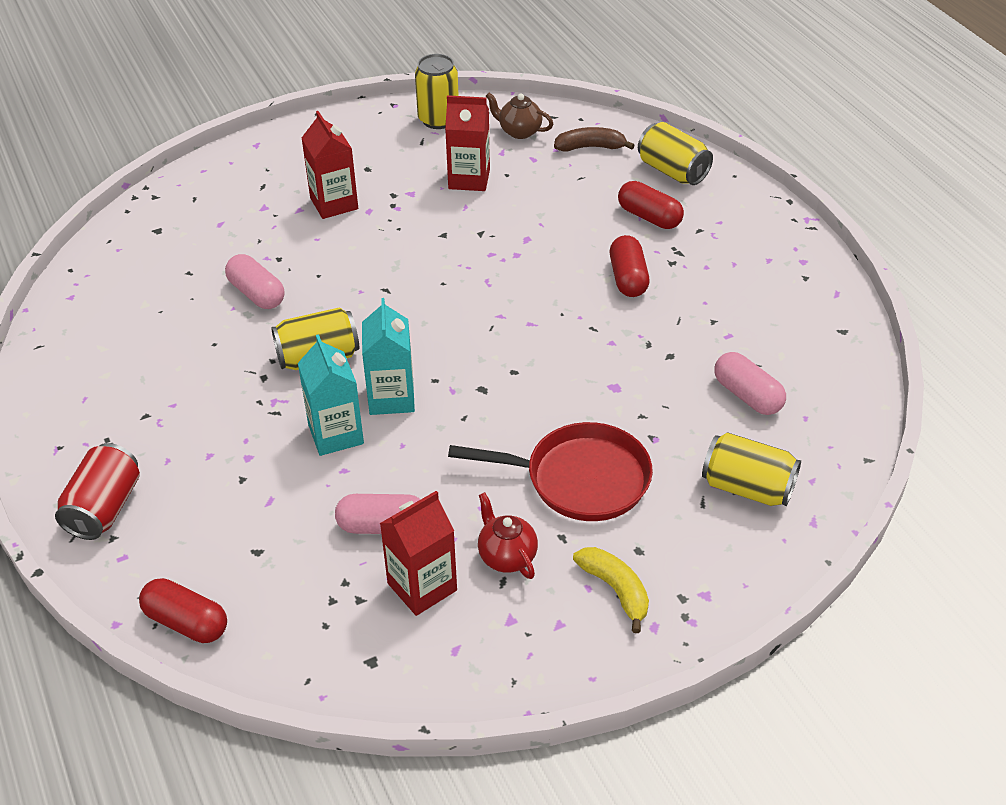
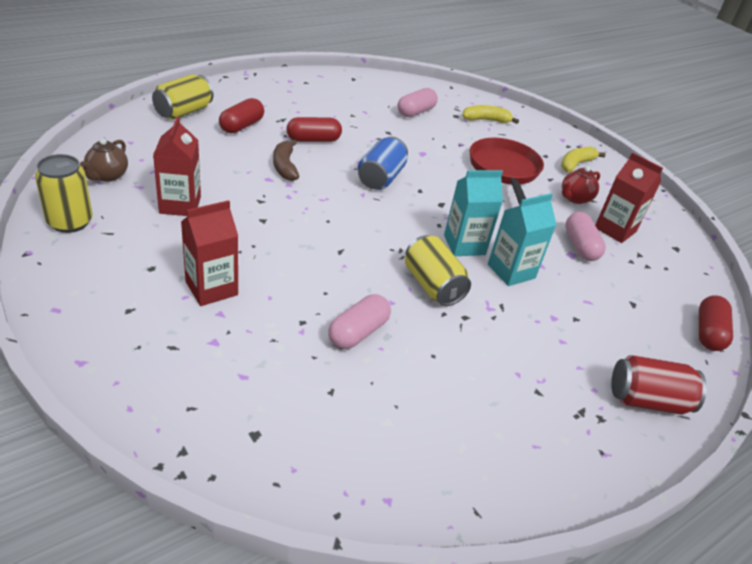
camera: 105 degrees left, 5 degrees down
(539, 335) = (380, 178): none -> blue can
(590, 147) = (142, 143): brown banana -> brown banana (284, 166)
(747, 487) = (486, 120): yellow can -> yellow banana

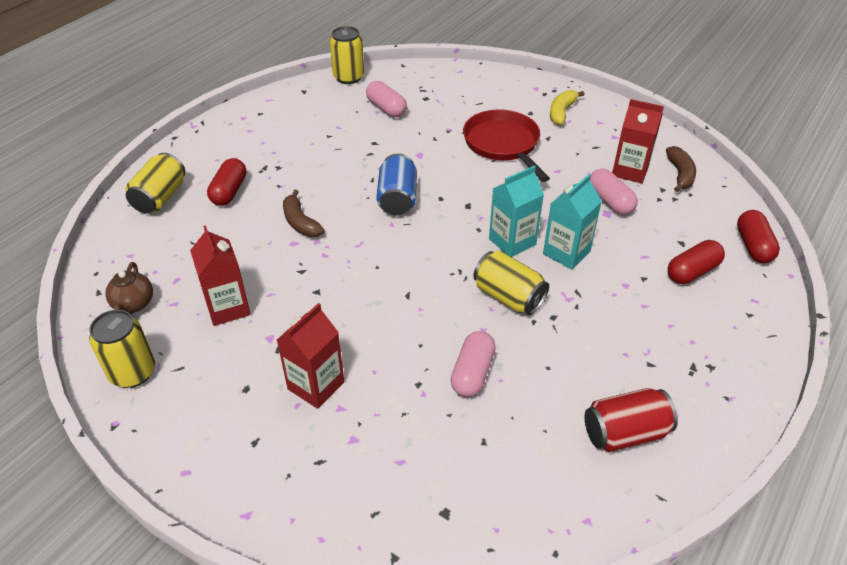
camera: 15 degrees left, 5 degrees up
(313, 140) = (309, 180): red capsule -> red capsule (692, 272)
(398, 81) = (348, 77): none -> yellow can
(415, 112) = (386, 108): pink capsule -> pink capsule turned 60 degrees counterclockwise
(486, 120) = (456, 93): yellow banana -> none
(575, 198) = (580, 151): red teapot -> none
(647, 400) = (737, 333): red can -> red can (625, 433)
(665, 249) = (680, 174): none -> brown banana

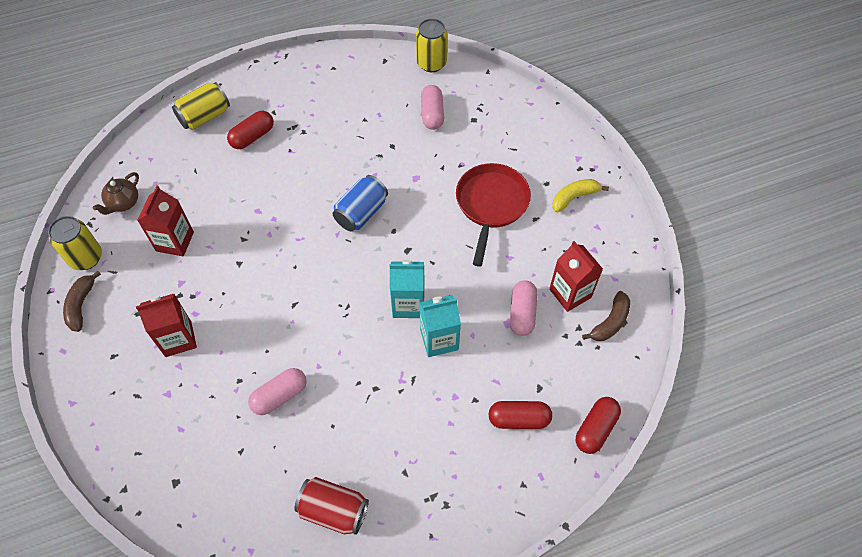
camera: 35 degrees right, 15 degrees up
(300, 222) = (276, 194): brown banana -> brown banana (81, 305)
(508, 297) = (360, 351): yellow can -> none

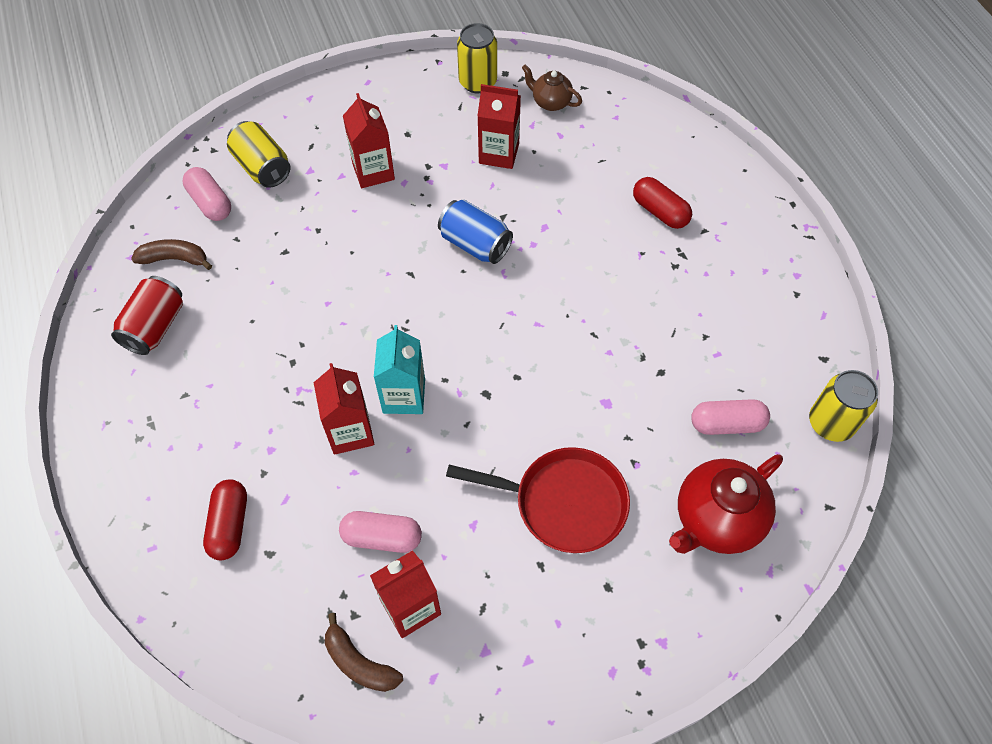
camera: 90 degrees right, 0 degrees up
(81, 305) = (419, 87): brown banana -> brown banana (174, 259)
(204, 116) = (687, 160): yellow can -> yellow can (262, 167)
(279, 396) = (294, 268): pink capsule -> pink capsule (210, 203)
(361, 213) = (544, 338): blue can -> blue can (475, 244)
(439, 339) = (350, 432): turquoise carton -> red carton
(499, 125) = (716, 520): none -> red teapot
(574, 197) = (582, 628): yellow banana -> none
(595, 429) = (201, 624): red capsule -> none

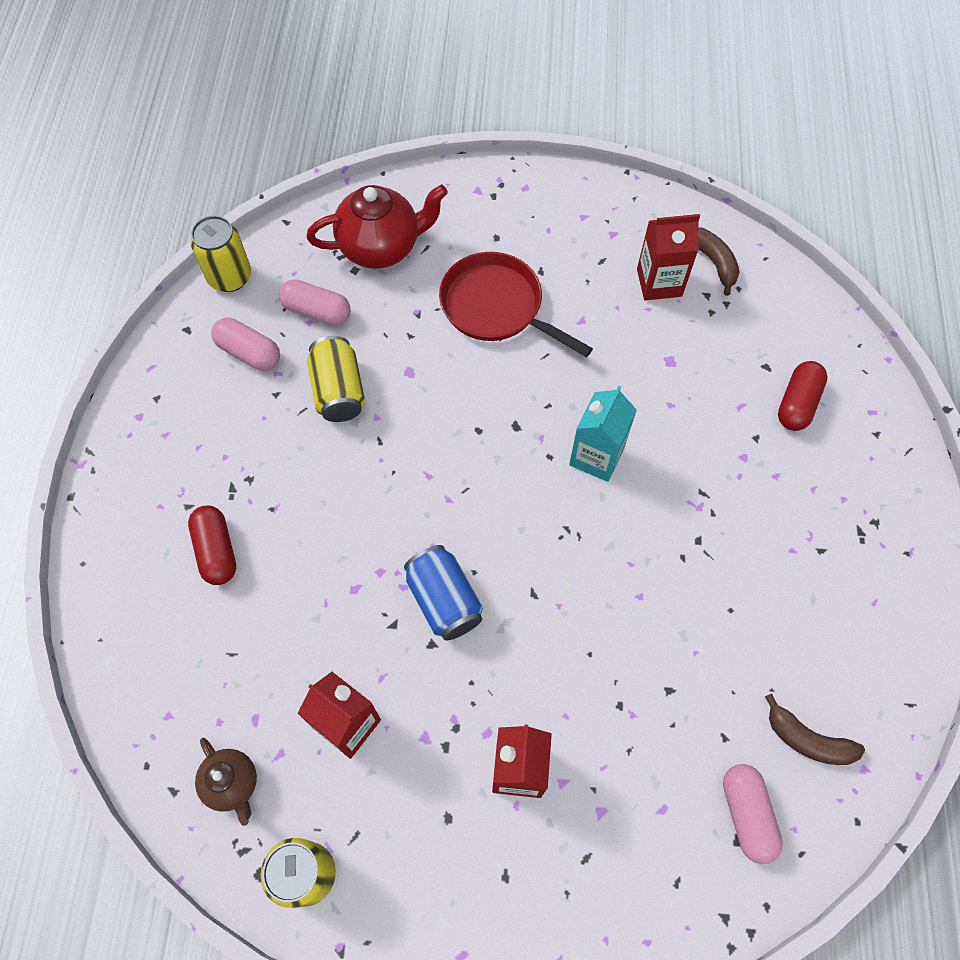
camera: 155 degrees left, 5 degrees up
(155, 326) = (843, 649): red can -> none
(262, 167) = (663, 848): yellow can -> yellow can (339, 391)
(350, 432) = (661, 442): red carton -> none
(382, 537) = (664, 341): pink capsule -> pink capsule (249, 352)

